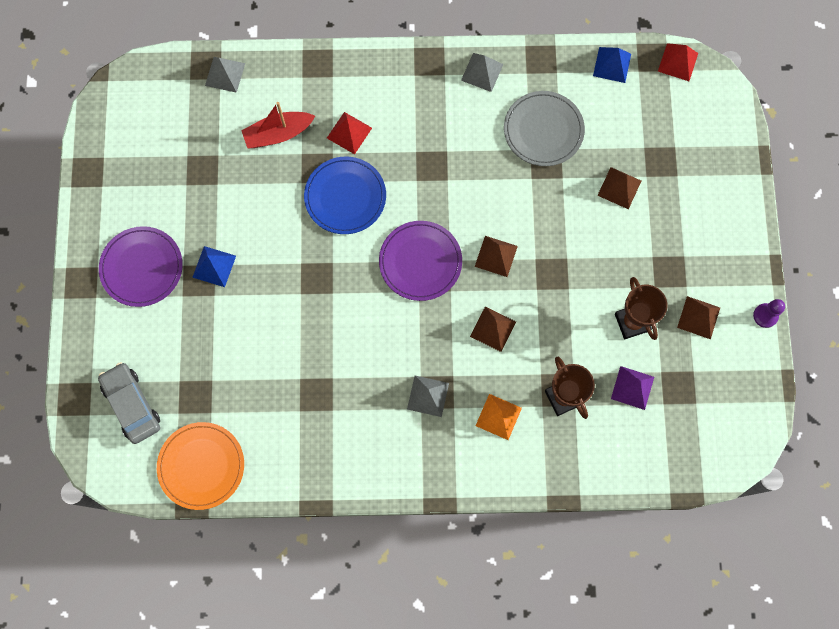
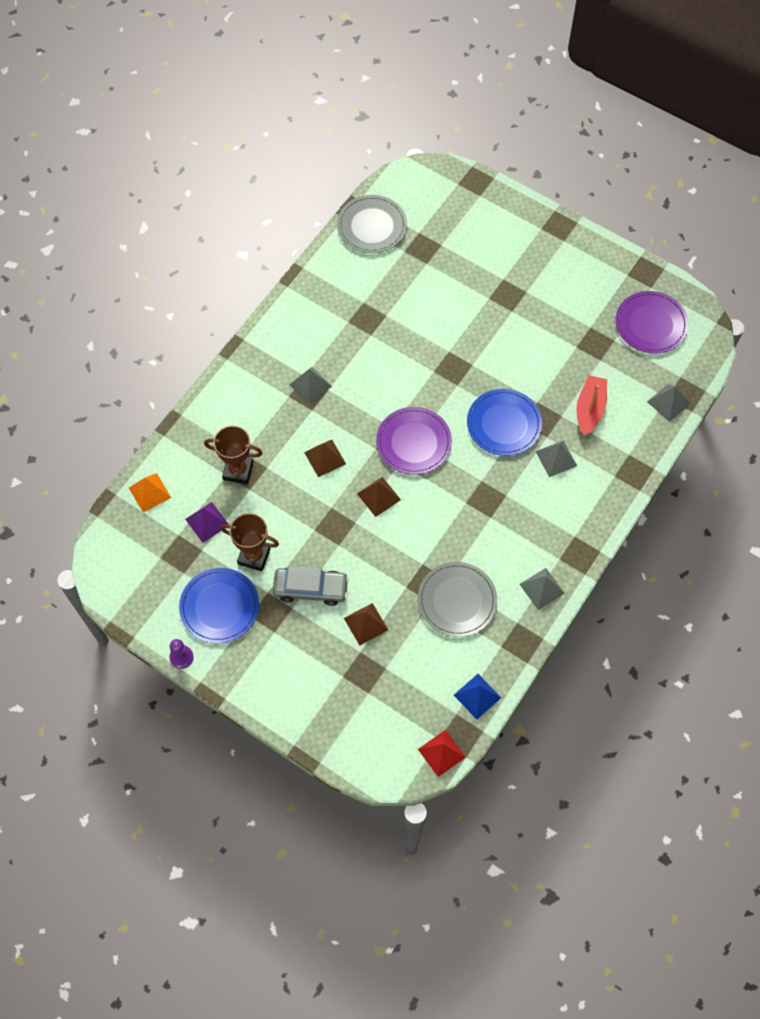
camera: 125 degrees right, 10 degrees down
(132, 405) = (446, 210): grey car -> grey car (310, 589)
(142, 267) = (543, 266): purple plate -> purple plate (651, 324)
(201, 466) = (372, 226): orange plate -> grey plate
(214, 266) = (511, 310): blue pyramid -> none
(349, 132) = (556, 458): red pyramid -> grey pyramid
(498, 416) = (259, 420): orange pyramid -> orange pyramid (149, 492)
(698, 317) = (219, 607): brown pyramid -> blue plate

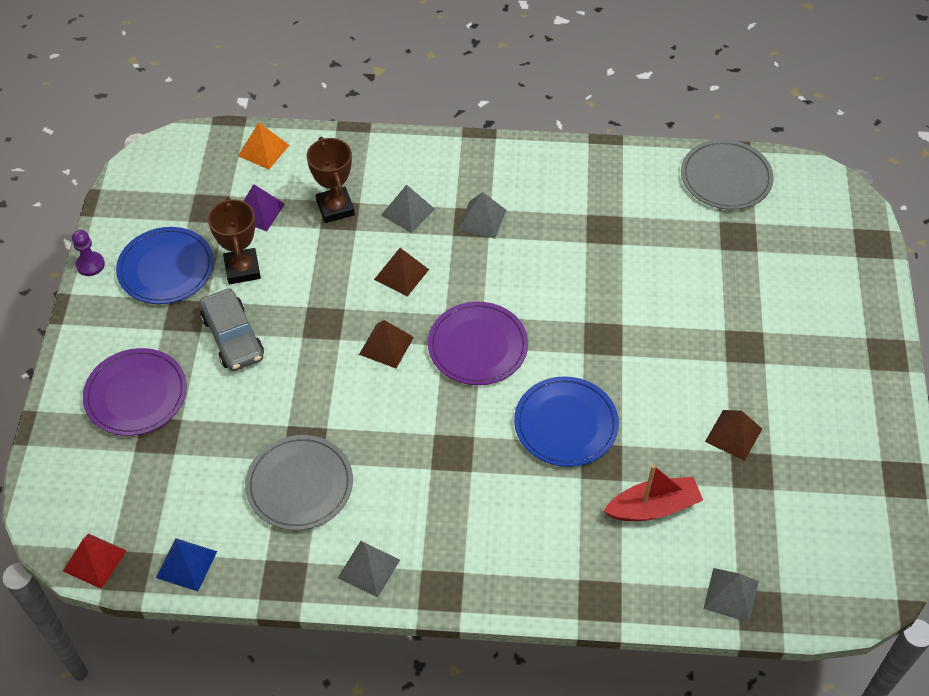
camera: 60 degrees right, 10 degrees down
(366, 624) = (219, 408): brown pyramid -> brown pyramid (733, 435)
(556, 458) = (558, 502): grey pyramid -> grey pyramid (408, 212)
(651, 324) = (830, 520): purple plate -> purple plate (136, 394)

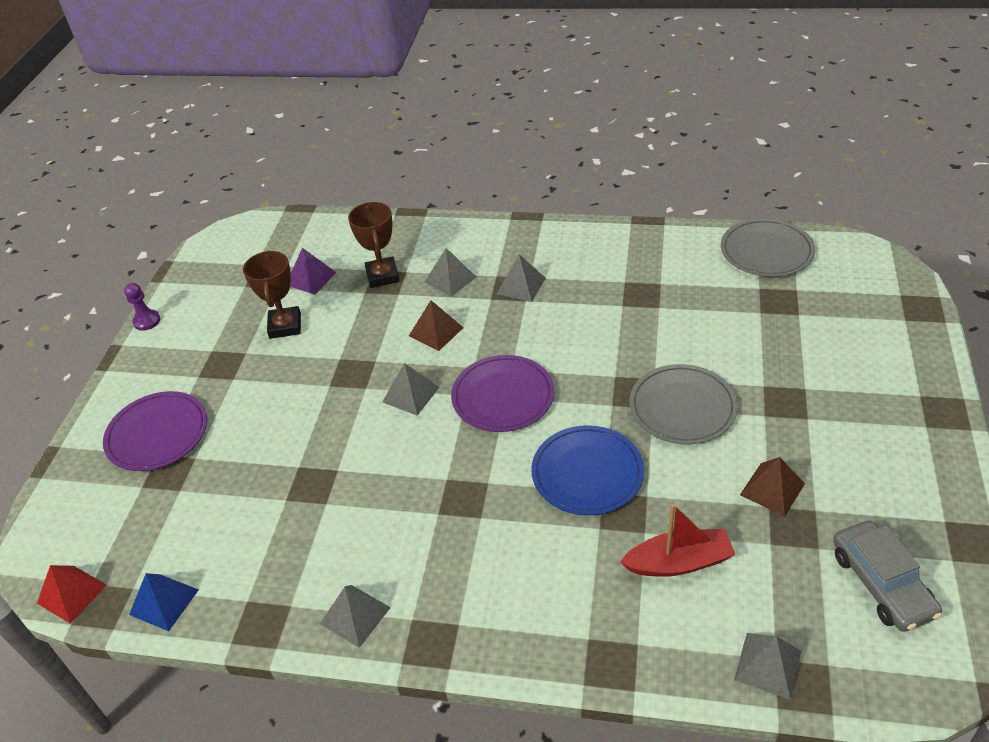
camera: 10 degrees right, 10 degrees down
(166, 268) = (214, 325): blue plate -> none
(233, 337) = (262, 384): grey car -> grey car (881, 583)
(263, 150) = (326, 230): orange pyramid -> none
(299, 485) = (298, 525): grey plate -> grey plate (682, 407)
(386, 345) = (410, 394): brown pyramid -> grey pyramid

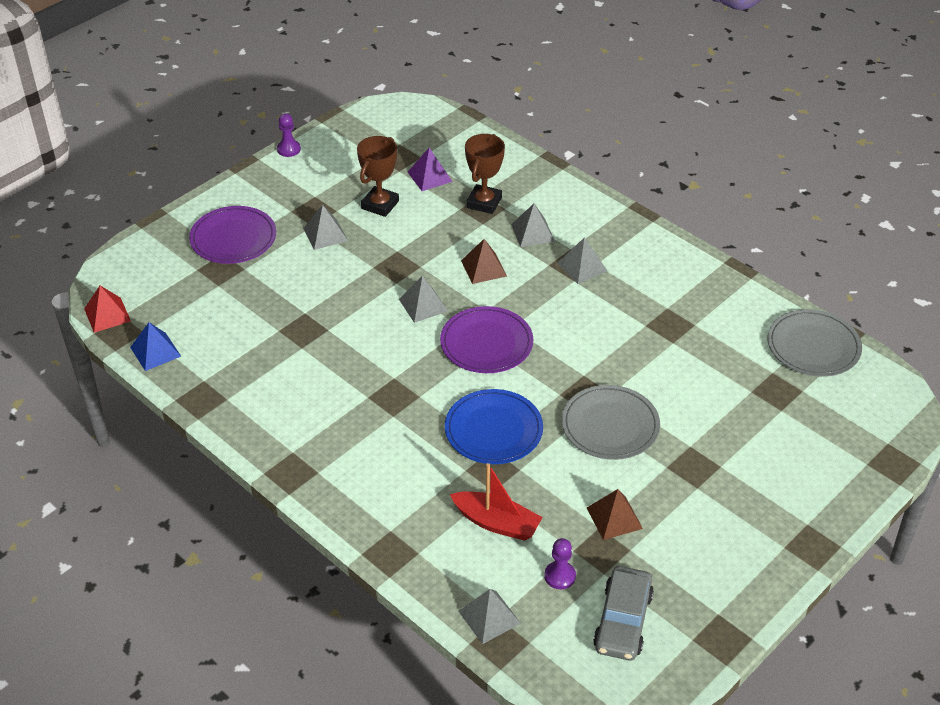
camera: 30 degrees right, 0 degrees up
(355, 615) = (260, 428): grey pyramid -> grey pyramid (325, 234)
(785, 577) = (560, 576): none -> purple pawn

